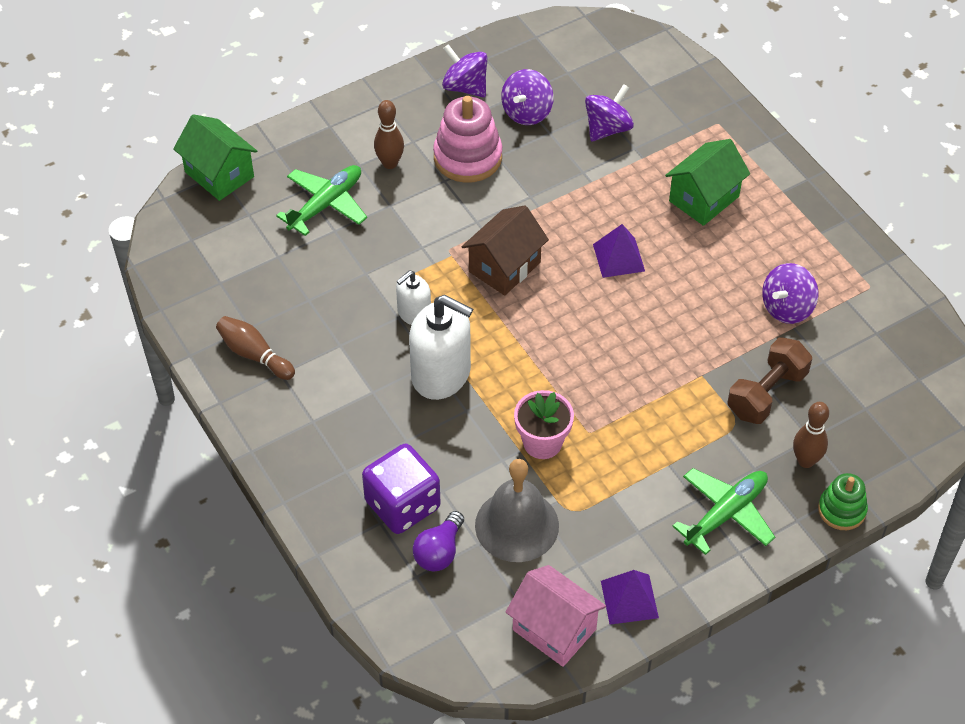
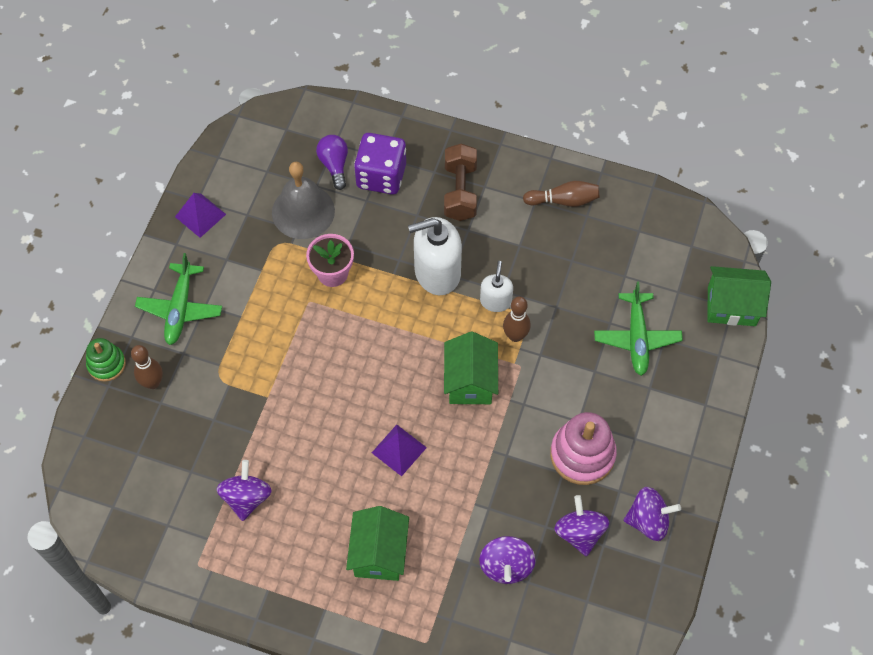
camera: 140 degrees right, 10 degrees up
(390, 163) = (630, 405): brown bowling pin -> brown bowling pin (515, 336)
(504, 267) = (470, 381): brown house -> green house
(554, 629) = (230, 169): pink house -> none
(766, 393) = (213, 415): brown dumbbell -> brown dumbbell (460, 191)

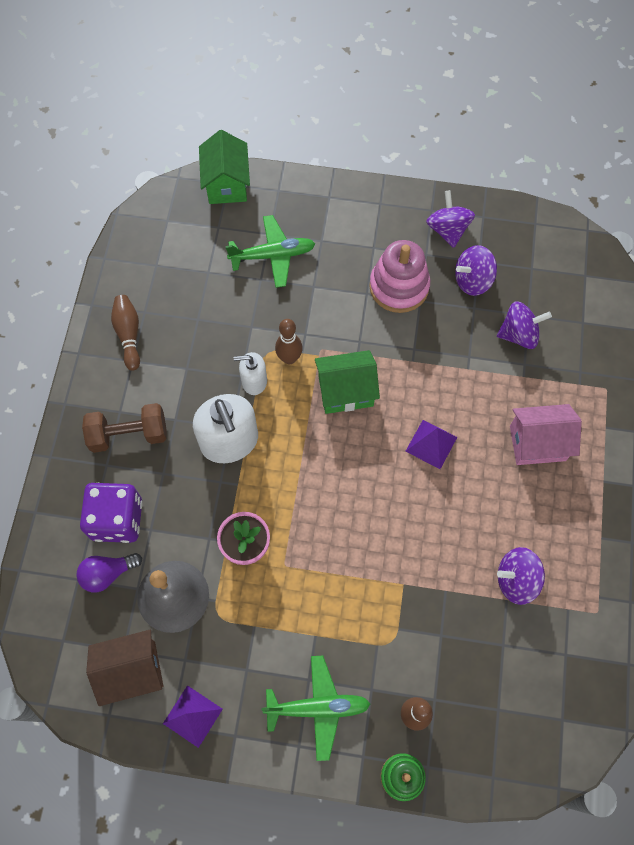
camera: 100 degrees left, 5 degrees up
(248, 176) = (132, 670): none -> brown house
(379, 553) = (537, 443): green house -> pink house

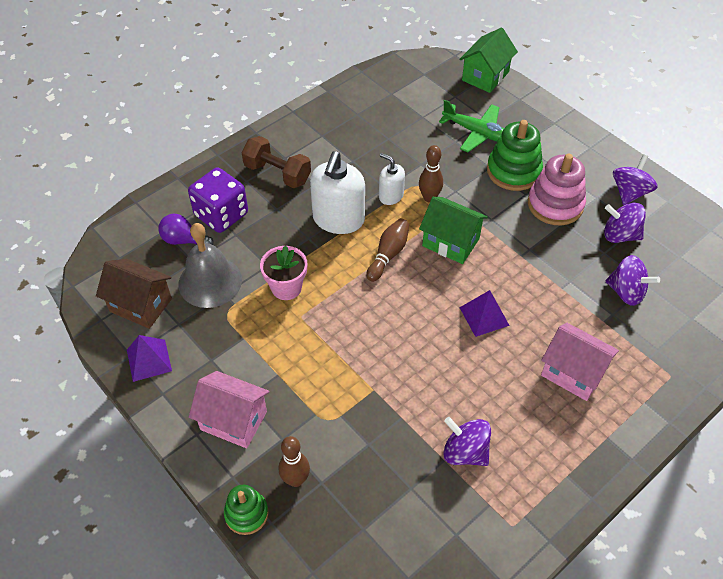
camera: 40 degrees right, 15 degrees down
(129, 335) = (334, 120): brown bowling pin -> brown bowling pin (388, 254)
(318, 708) = (233, 420): green plane -> pink house
(337, 276) = (513, 171): none -> green stacking toy

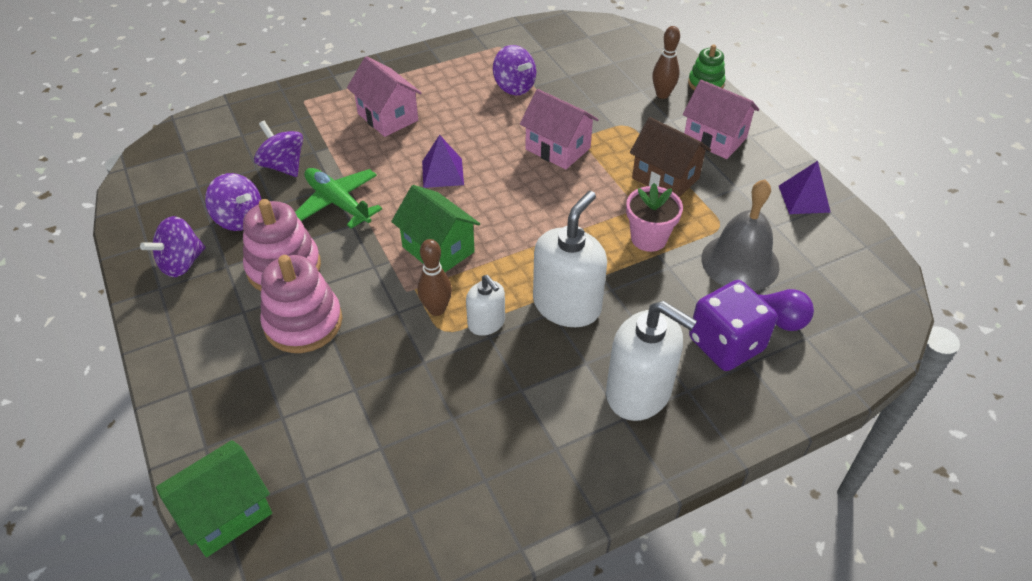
camera: 165 degrees left, 5 degrees down
(141, 305) = (822, 252): brown house -> brown house (665, 178)
(277, 173) = (639, 392): brown dumbbell -> white soap dispenser
(388, 254) = (518, 250): brown bowling pin -> none
(389, 369) = (557, 148): none -> pink house
(477, 133) = (313, 396): green plane -> green plane (338, 203)
(513, 171) = (303, 323): green stacking toy -> pink stacking toy

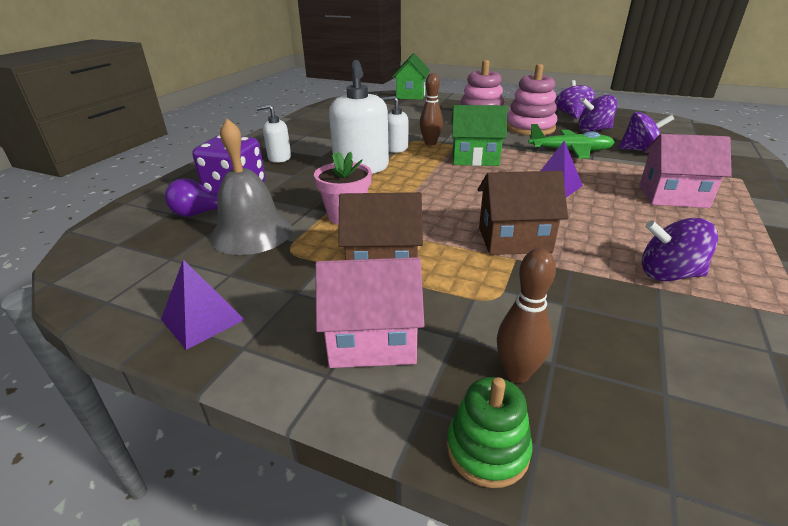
camera: 140 degrees right, 15 degrees down
(557, 148) = (514, 240): pink house -> brown house
(639, 392) = (279, 158): white soap dispenser -> white soap dispenser, size x0.55

